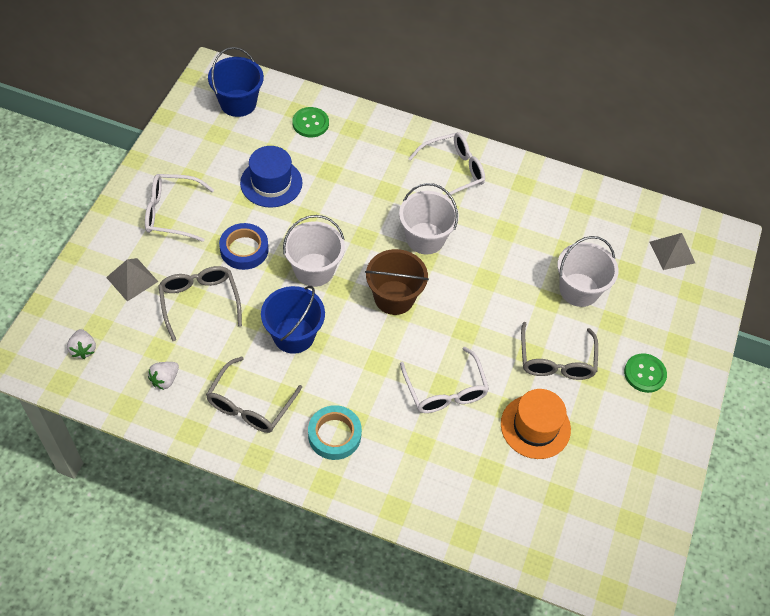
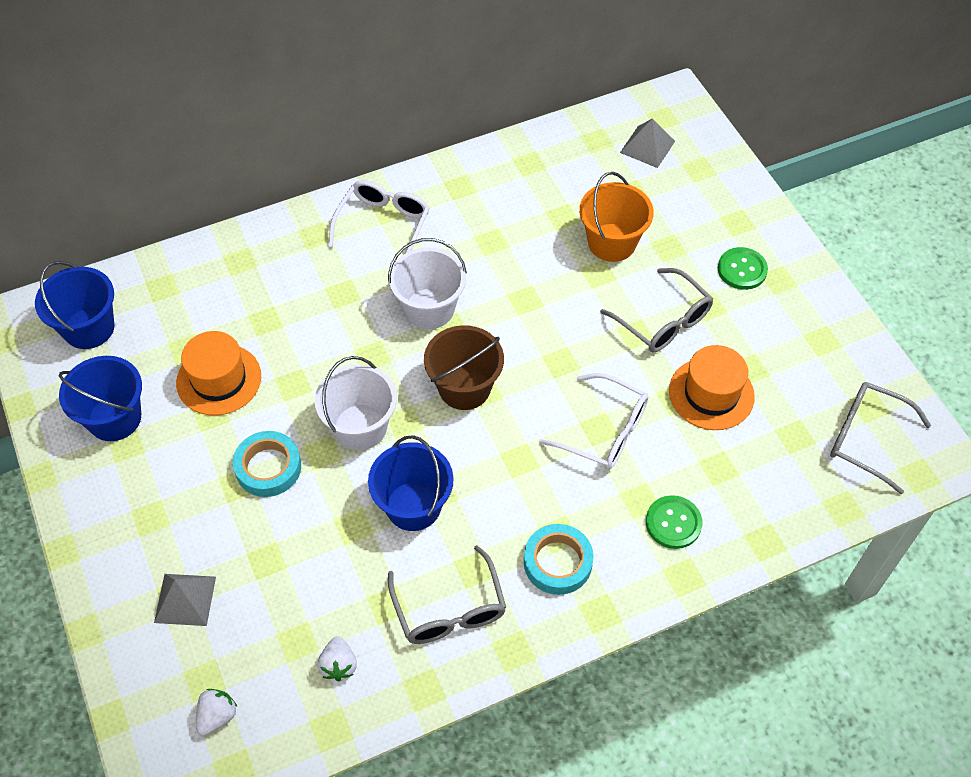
camera: 40 degrees left, 0 degrees up
(83, 349) = (217, 716): white strawberry -> white strawberry turned 90 degrees counterclockwise
(171, 213) = (147, 496): white glasses -> none
(199, 160) = (114, 418): none -> blue bucket
(199, 301) = (283, 557): grey glasses -> grey glasses (865, 438)
(244, 249) = (268, 467): blue tape -> turquoise tape
(271, 183) = (219, 379): blue hat -> orange hat
(310, 123) = (190, 288): green button -> green button (673, 523)
(579, 290) = (612, 242): white bucket -> orange bucket

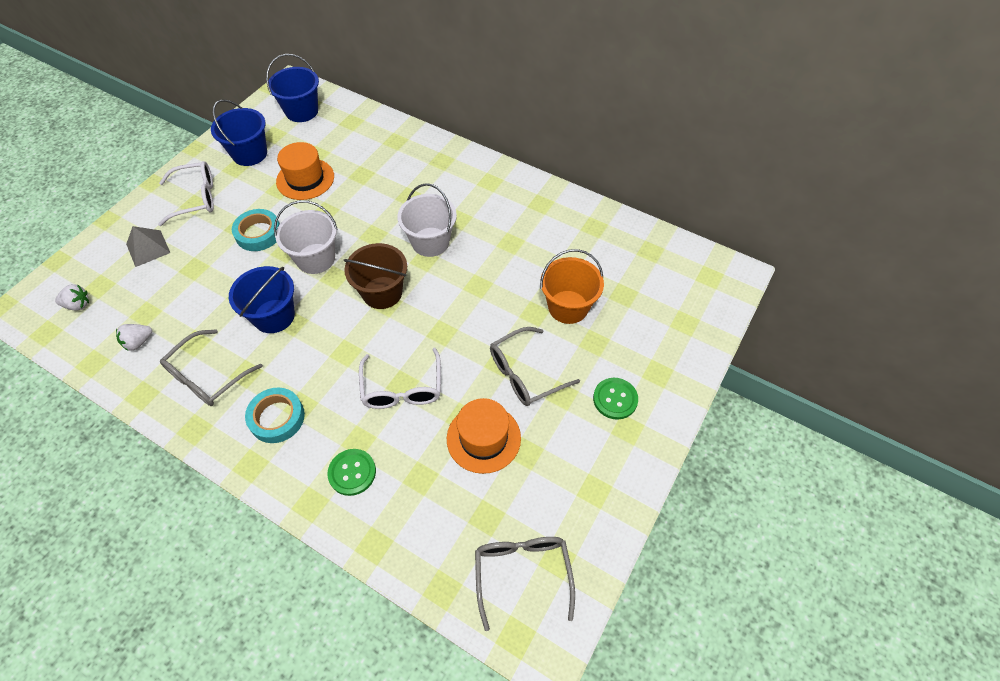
camera: 55 degrees right, 0 degrees up
(383, 225) = (477, 185): white glasses -> white glasses (196, 198)
(647, 146) = (674, 282): grey pyramid -> none
(663, 321) = (525, 374): grey glasses -> grey glasses turned 45 degrees clockwise

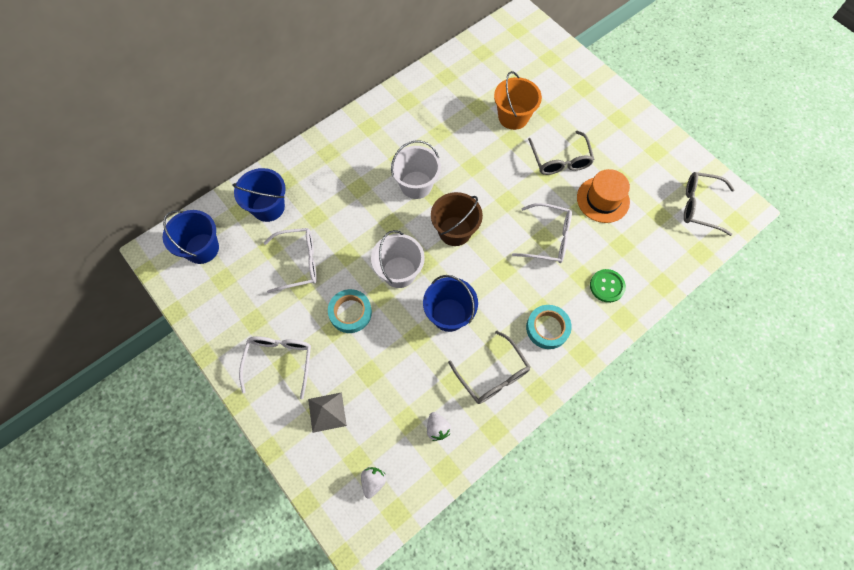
camera: 70 degrees left, 10 degrees up
(250, 154) = (240, 304): blue bucket -> blue bucket (268, 207)
(305, 179) = (299, 262): orange hat -> white glasses
(615, 399) = (595, 117): green button -> none

